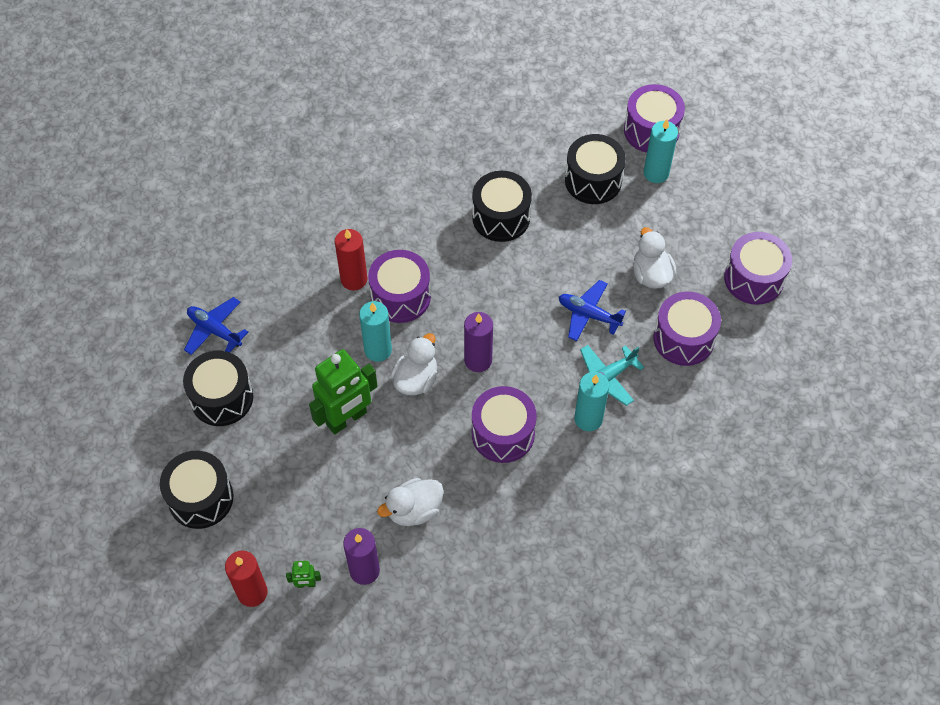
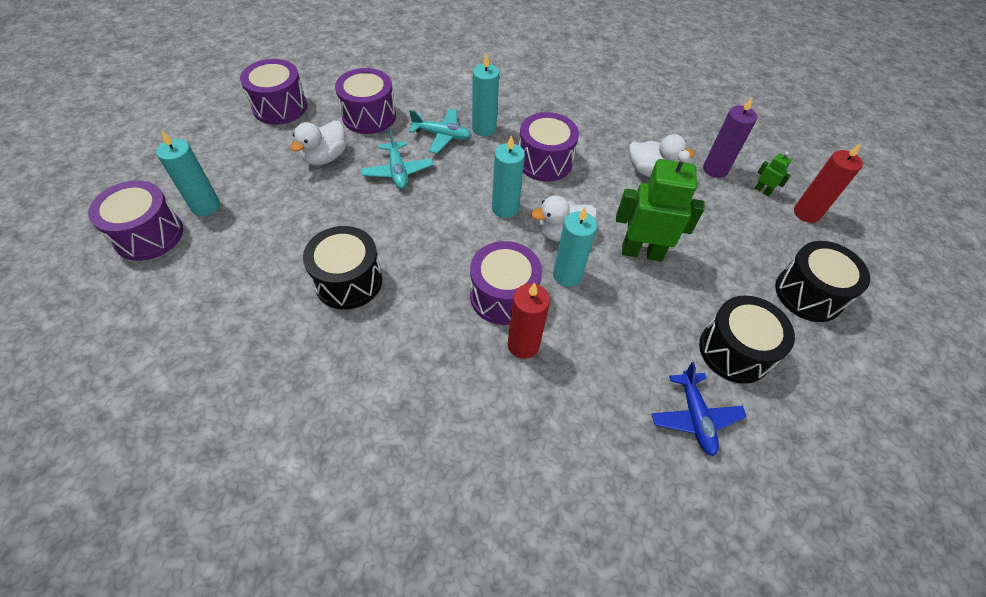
camera: 135 degrees left, 5 degrees down
(478, 360) = (505, 208): purple candle -> turquoise candle
(588, 314) = (397, 171): blue plane -> turquoise plane
(593, 180) = (248, 242): black drum -> none

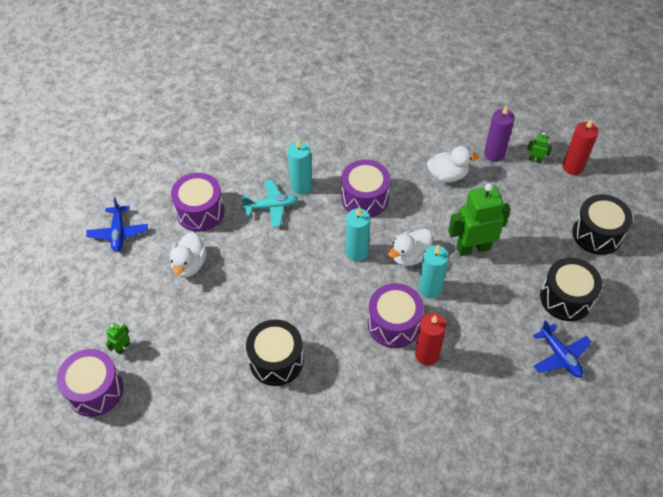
camera: 20 degrees left, 0 degrees up
(205, 206) = (122, 347): turquoise candle -> green robot
(280, 107) = (118, 233): purple drum -> blue plane
(397, 171) = (256, 254): turquoise plane -> none

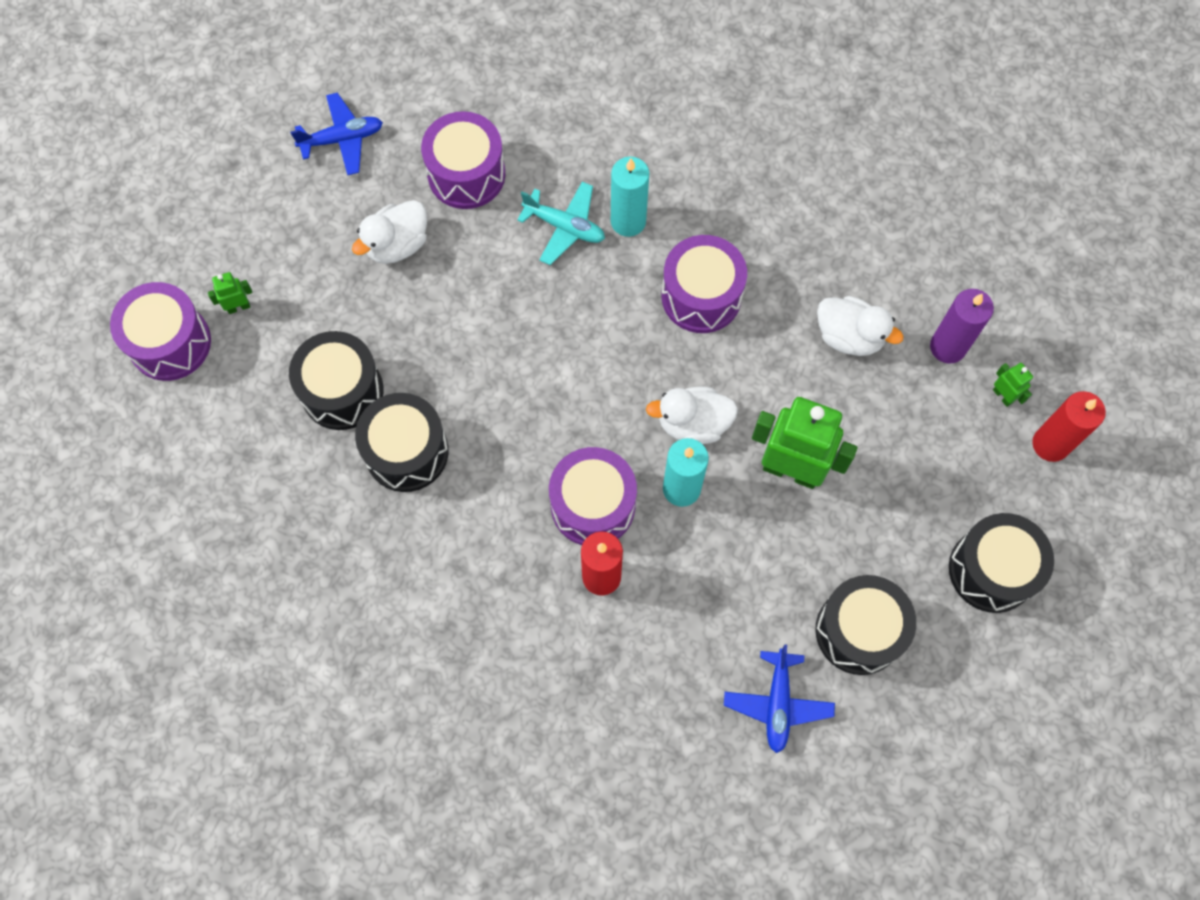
camera: 35 degrees right, 15 degrees up
(118, 233) = (342, 139): blue plane -> blue plane turned 135 degrees counterclockwise
(216, 353) = (342, 391): none -> black drum
(357, 252) = (626, 370): turquoise candle -> none

